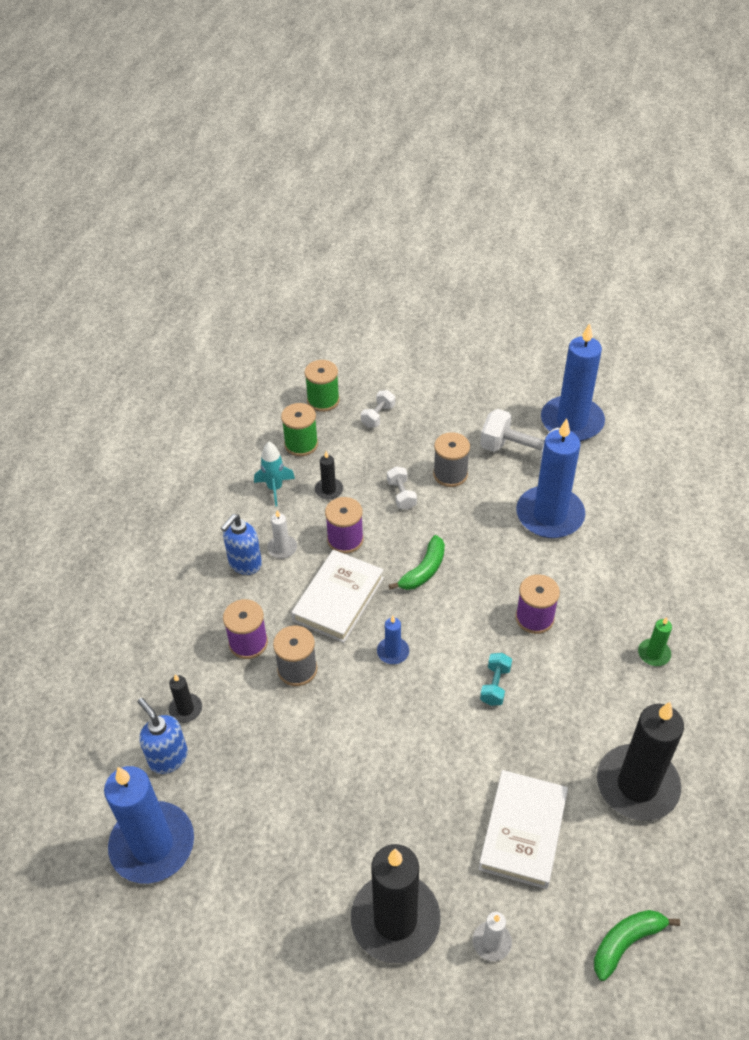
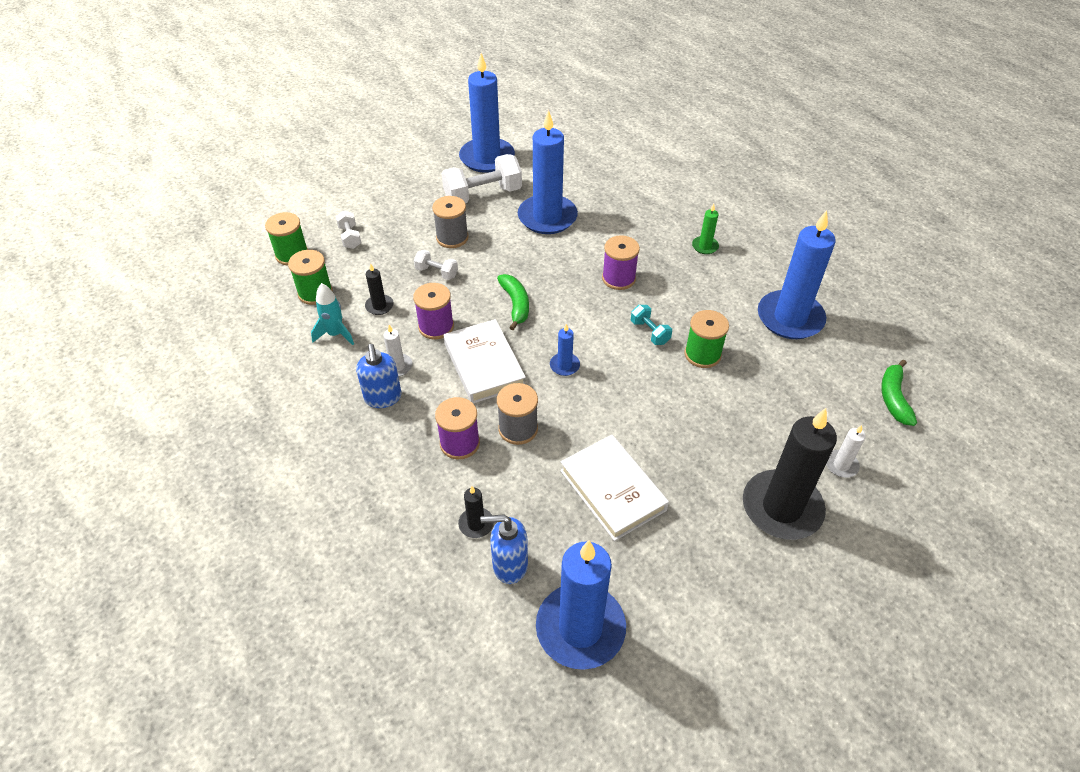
camera: 50 degrees left, 0 degrees up
(511, 743) = (702, 354): none -> green spool
(523, 831) = (773, 394): white book -> white book (612, 490)
(637, 785) = (790, 318): black candle -> blue candle

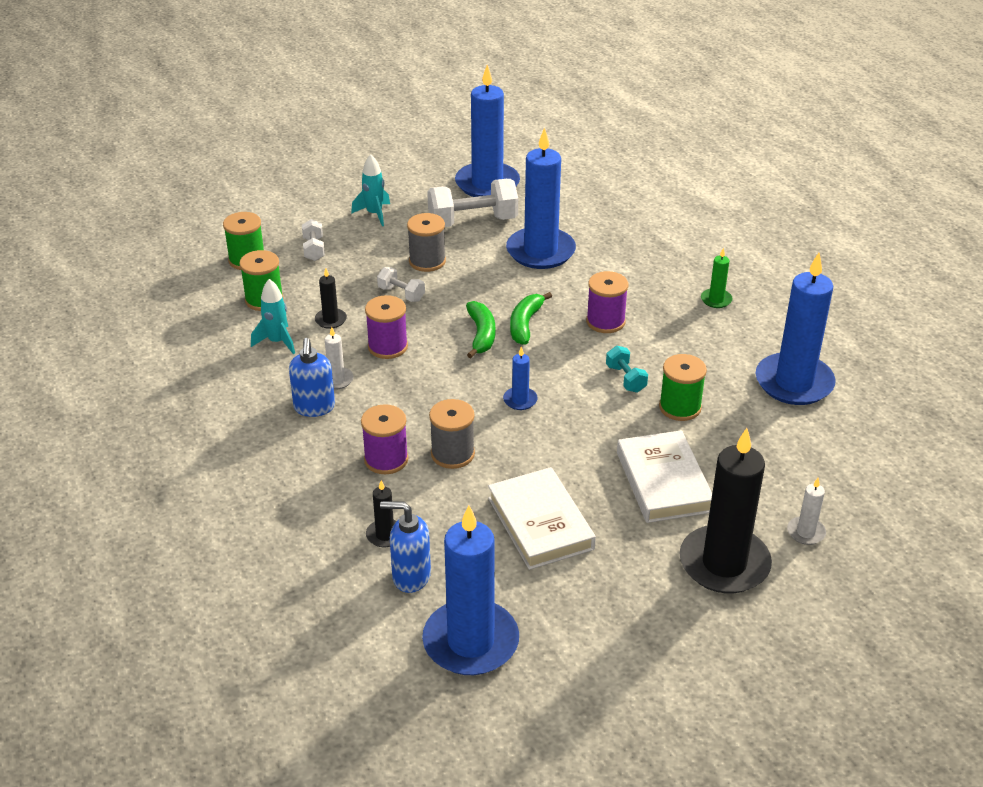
camera: 10 degrees right, 10 degrees down
(396, 197) = (374, 214): none -> turquoise rocket
(484, 365) = (431, 389): white book -> white book (663, 482)
(893, 398) = (890, 476): green banana -> green banana (525, 324)

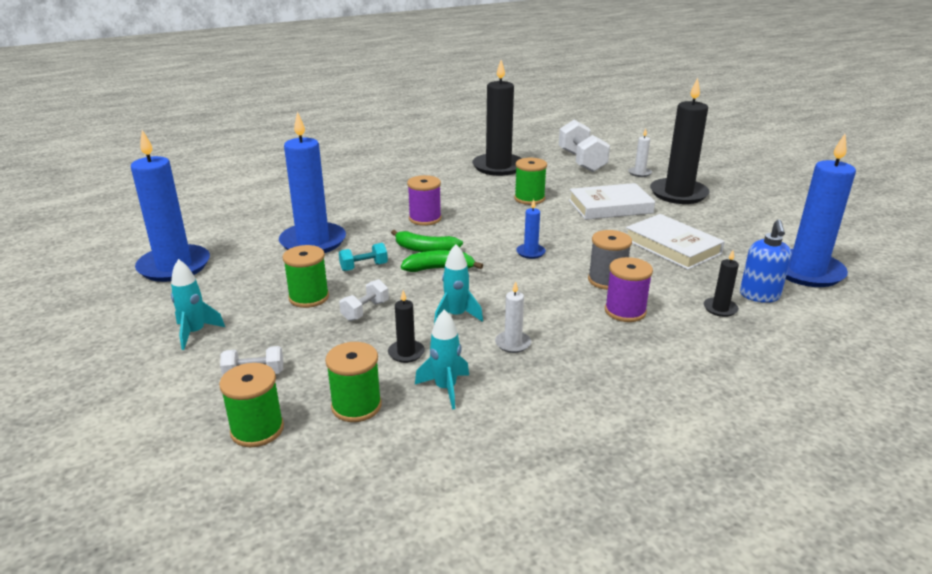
camera: 90 degrees left, 10 degrees down
(314, 407) = (560, 355): blue soap dispenser -> none
(387, 347) = (456, 316): purple spool -> turquoise rocket
(427, 261) = (309, 297): grey spool -> green spool
(472, 221) = (244, 274): white dumbbell -> white dumbbell (581, 161)
(540, 523) = (672, 246): white book -> white book turned 75 degrees clockwise
(626, 379) = (498, 214): turquoise dumbbell -> turquoise dumbbell (364, 267)
(716, 300) = (402, 182): green candle -> none
(794, 383) = (498, 167): blue candle -> black candle

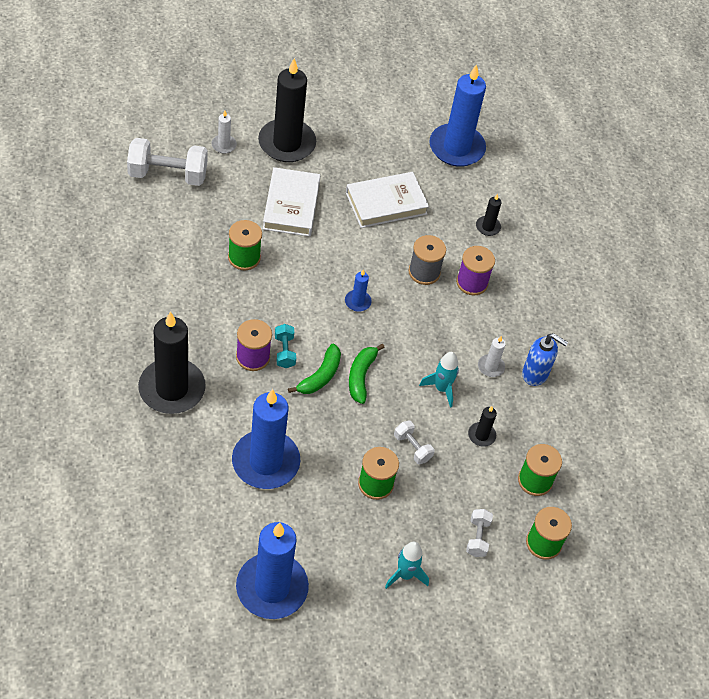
camera: 80 degrees left, 25 degrees up
(364, 267) = (335, 431): turquoise dumbbell -> turquoise dumbbell (284, 352)
(445, 388) = (531, 424): turquoise rocket -> none
(498, 167) = (146, 251): black candle -> black candle (172, 389)
(759, 296) = (479, 195): blue soap dispenser -> blue soap dispenser (535, 374)

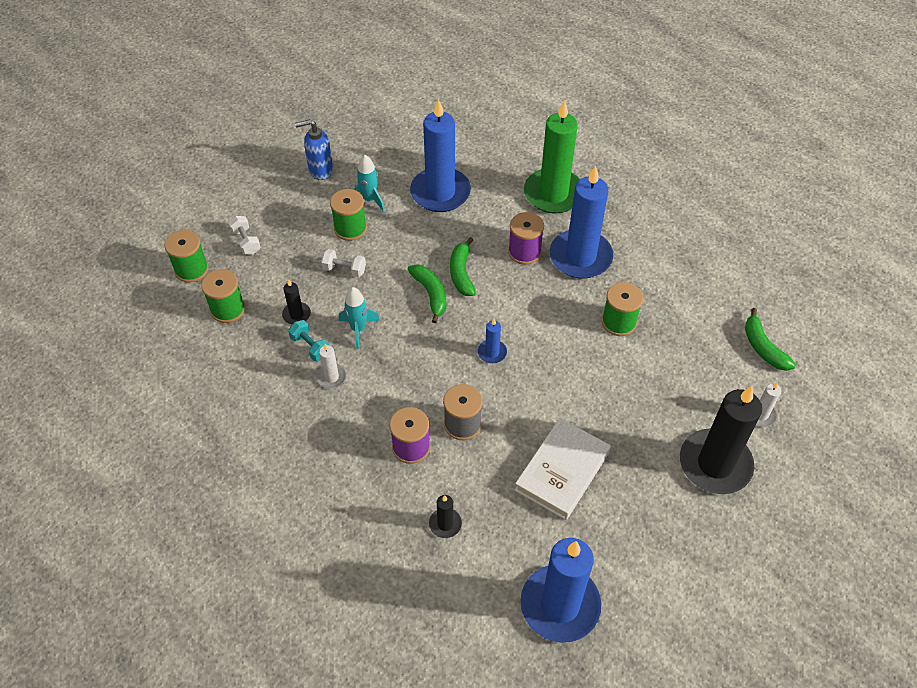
camera: 150 degrees right, 0 degrees up
(167, 175) = (763, 347): white dumbbell -> green banana
(172, 389) = (553, 194): black candle -> green candle
(272, 588) = (363, 131): blue candle -> blue candle (580, 257)
(284, 352) = (506, 272): turquoise dumbbell -> turquoise dumbbell (310, 346)
(291, 205) = (637, 400): white book -> none
(405, 575) = (281, 189): turquoise rocket -> turquoise rocket (369, 200)
(535, 374) = (287, 398): blue soap dispenser -> blue soap dispenser (320, 170)

